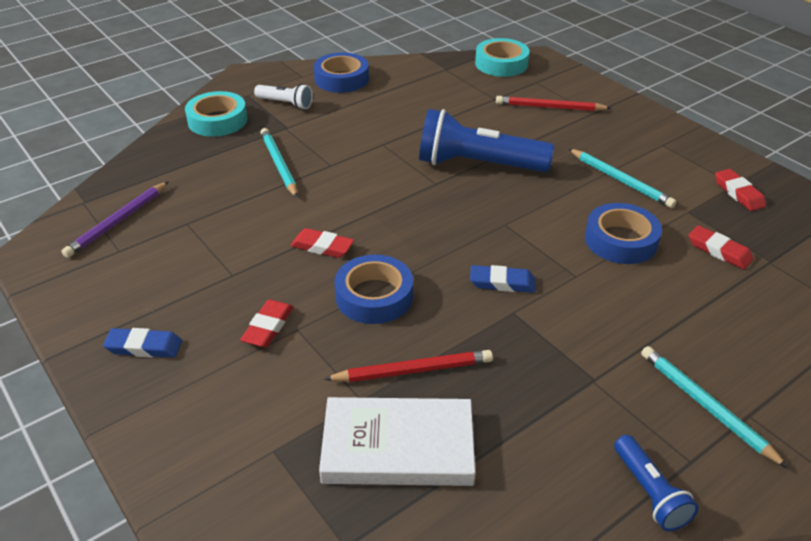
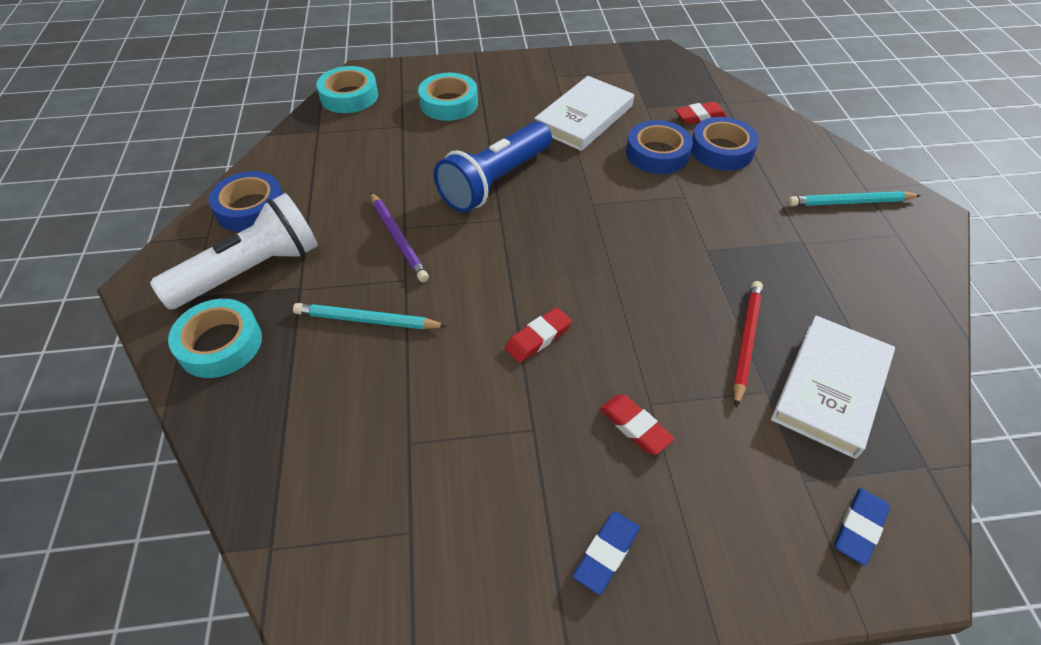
camera: 60 degrees left, 10 degrees up
(118, 222) = (349, 517): purple pencil -> purple pencil (398, 239)
(286, 104) = (251, 271): white flashlight -> white flashlight, size x1.97
(374, 296) = (636, 328): blue tape -> blue tape (721, 150)
(502, 283) = (667, 240): blue eraser -> blue eraser (859, 528)
(549, 107) = (449, 103): red pencil -> turquoise tape
(620, 180) = (584, 118): turquoise pencil -> white book
(650, 492) = (918, 267): blue flashlight -> none
(738, 193) = (642, 75): red eraser -> none

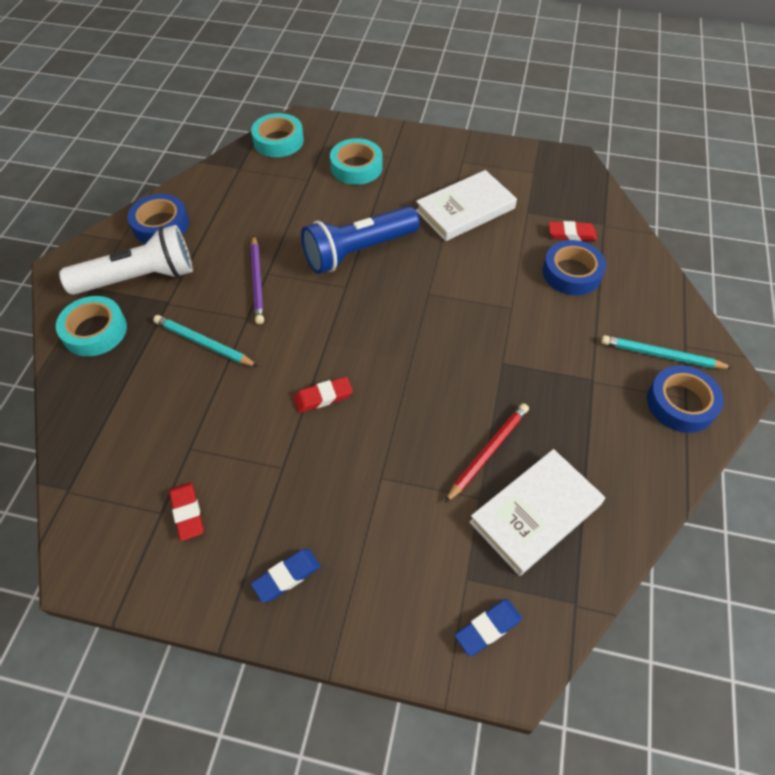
camera: 20 degrees right, 5 degrees up
(635, 426) = (359, 491): red eraser -> red eraser (187, 513)
(657, 154) = (511, 261): blue tape -> blue tape (681, 403)

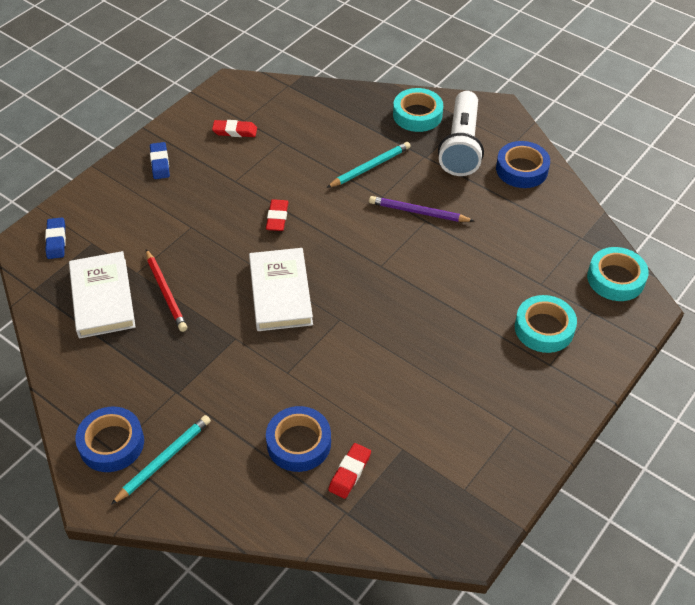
camera: 115 degrees right, 5 degrees down
(358, 251) = (419, 288): blue flashlight -> none
(465, 209) = (434, 395): white book -> white book (280, 292)

